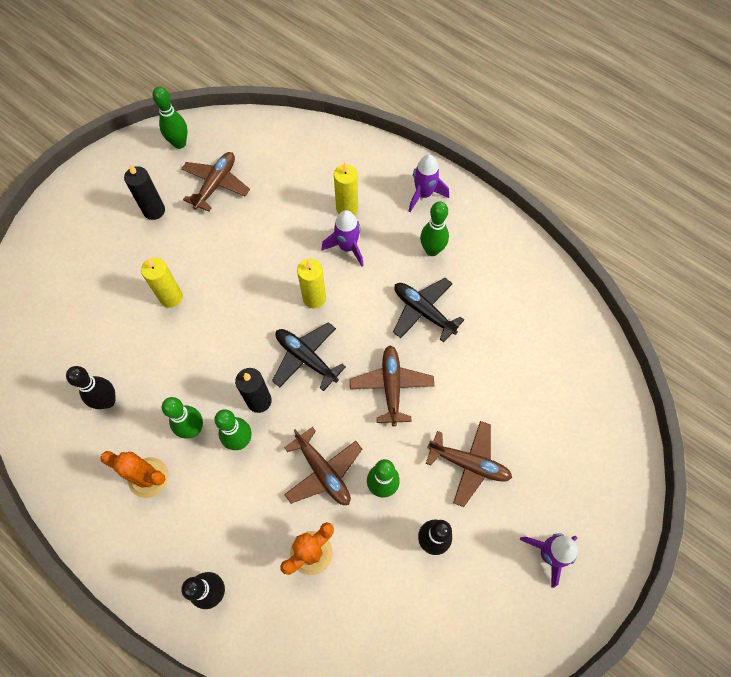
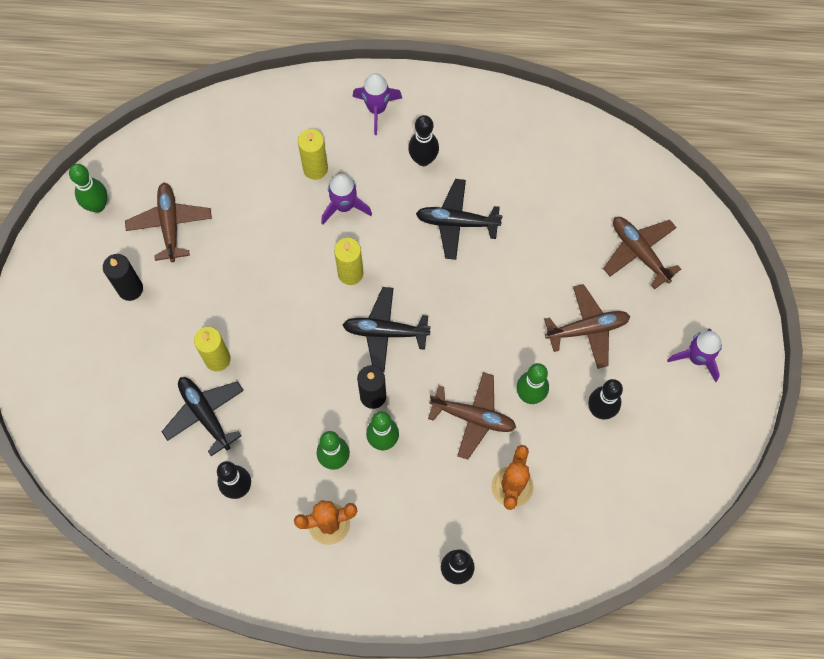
camera: 35 degrees left, 5 degrees up
(130, 331) = (205, 414): none -> black plane
(391, 387) = (477, 307): brown plane -> brown plane (639, 252)
(432, 250) = (423, 159): green bowling pin -> black bowling pin

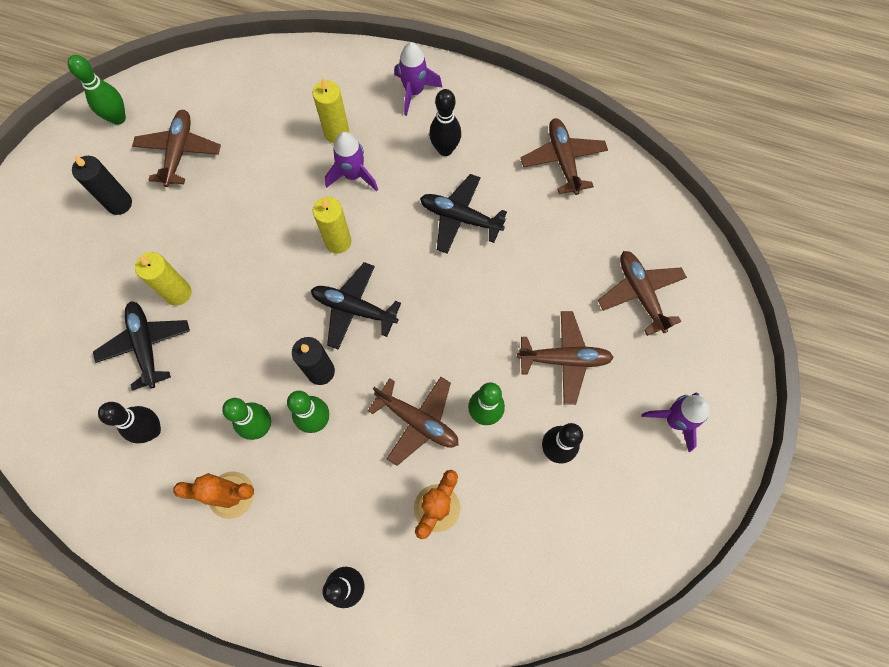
camera: 15 degrees right, 0 degrees up
(536, 143) = (563, 160): none -> brown plane

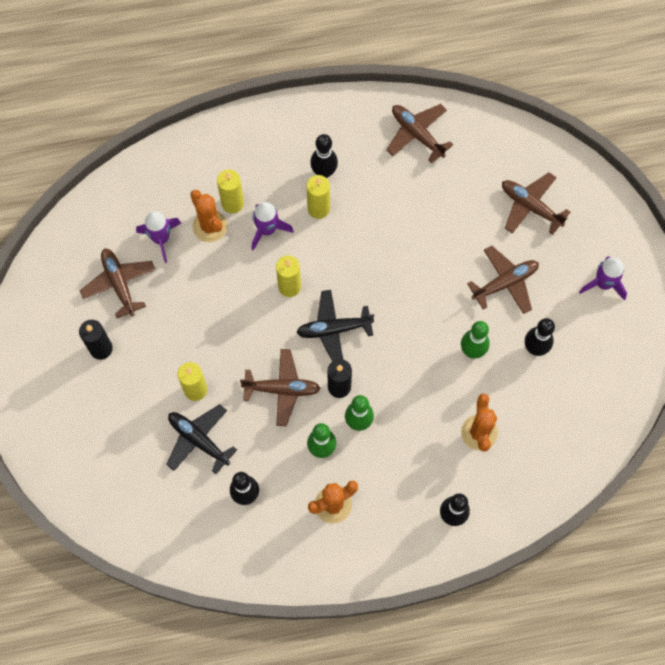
camera: 30 degrees left, 0 degrees up
(118, 118) = (50, 283): green bowling pin -> none
(300, 143) = (210, 226): none -> orange cactus
(414, 91) = (271, 138): purple rocket -> purple rocket (161, 239)
(417, 181) = (318, 208): none -> yellow candle
(417, 421) = (429, 382): brown plane -> brown plane (282, 389)
(460, 218) = (368, 219): black plane -> none

